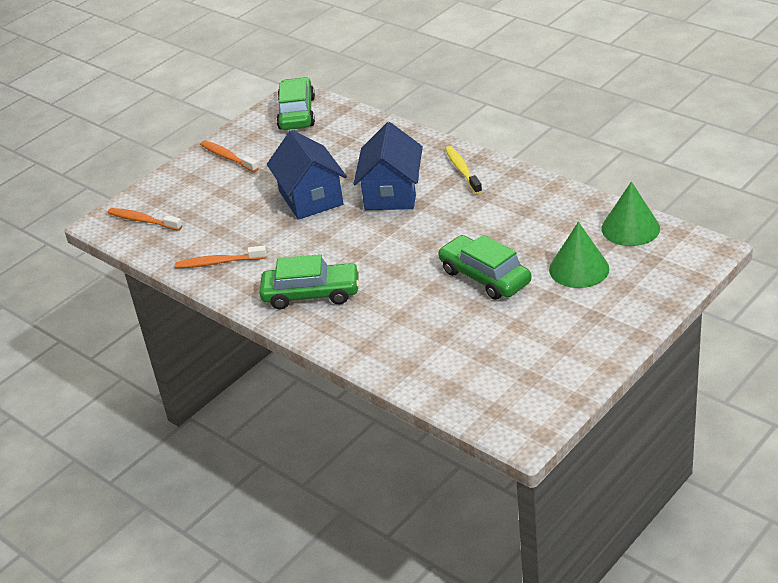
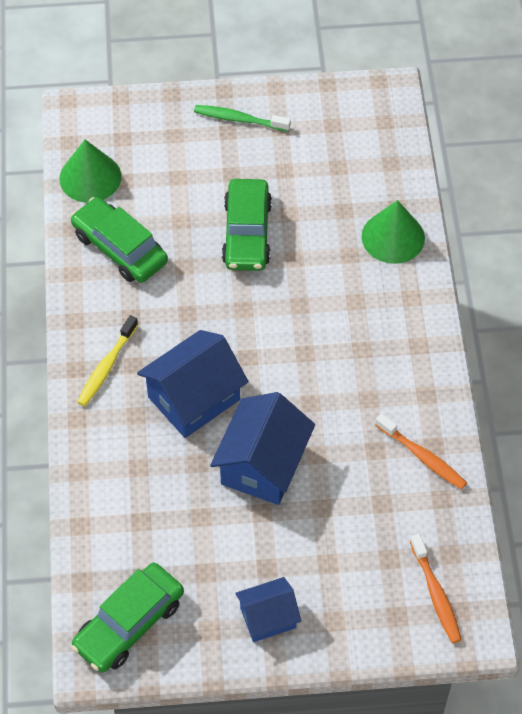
camera: 140 degrees left, 20 degrees up
(228, 157) = (268, 617): orange toothbrush -> blue house
(311, 294) = (387, 341): green car -> green car (120, 248)
(579, 269) = (177, 177): green cone -> green cone (393, 237)
(598, 328) = (239, 119): none -> green toothbrush

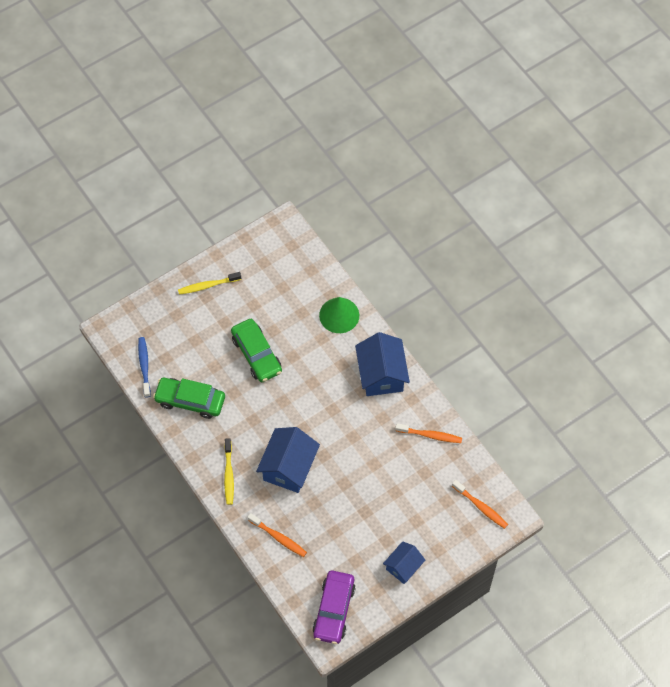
camera: 30 degrees left, 5 degrees up
(90, 177) = (144, 366): green cone -> blue toothbrush
(118, 483) = (278, 537): none -> orange toothbrush
(129, 623) = (334, 610): green car -> purple car
(239, 119) = (208, 285): green toothbrush -> yellow toothbrush
(263, 465) = (349, 485): blue house -> blue house (381, 374)

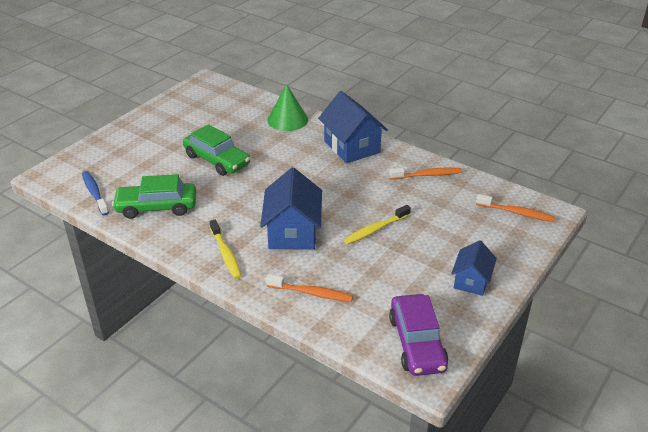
camera: 20 degrees left, 25 degrees down
(208, 285) = (146, 127): yellow toothbrush -> yellow toothbrush (375, 229)

